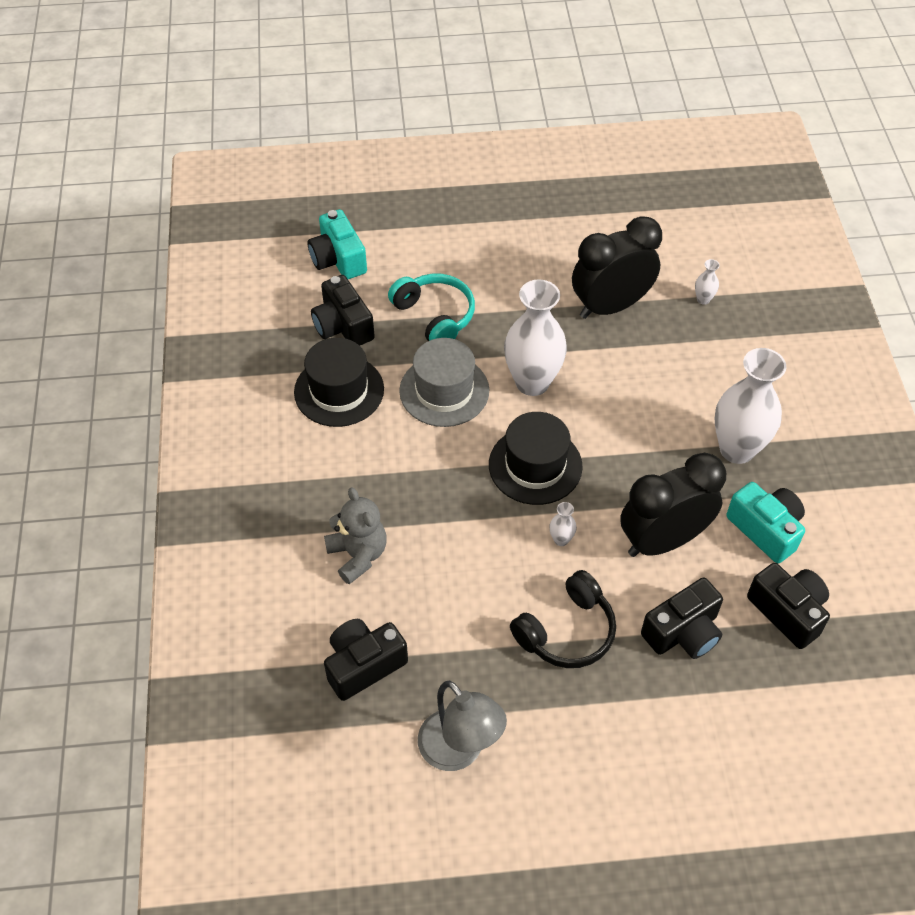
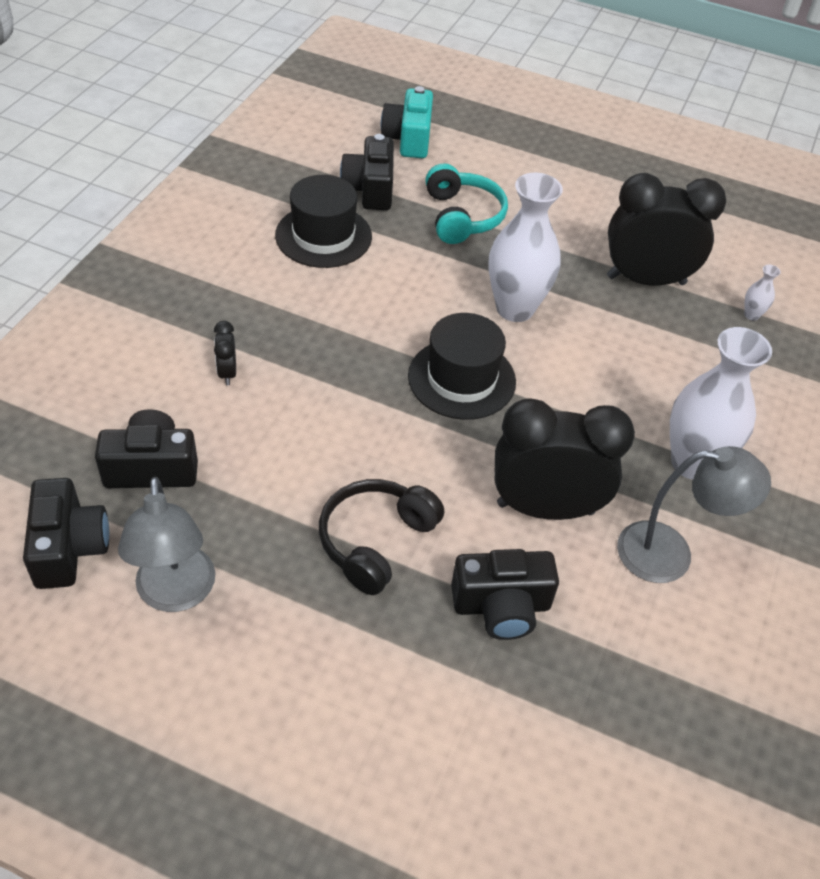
camera: 25 degrees right, 5 degrees down
(358, 555) = (227, 373): grey teddy bear -> black clock
(444, 391) = (422, 278): grey hat -> none
(561, 539) = (436, 455): white vase -> none
(567, 631) = (376, 541): black headphones -> black headphones turned 135 degrees clockwise
(765, 529) = (670, 554): turquoise camera -> grey lamp
(788, 612) = (638, 648): black camera -> black camera (69, 547)

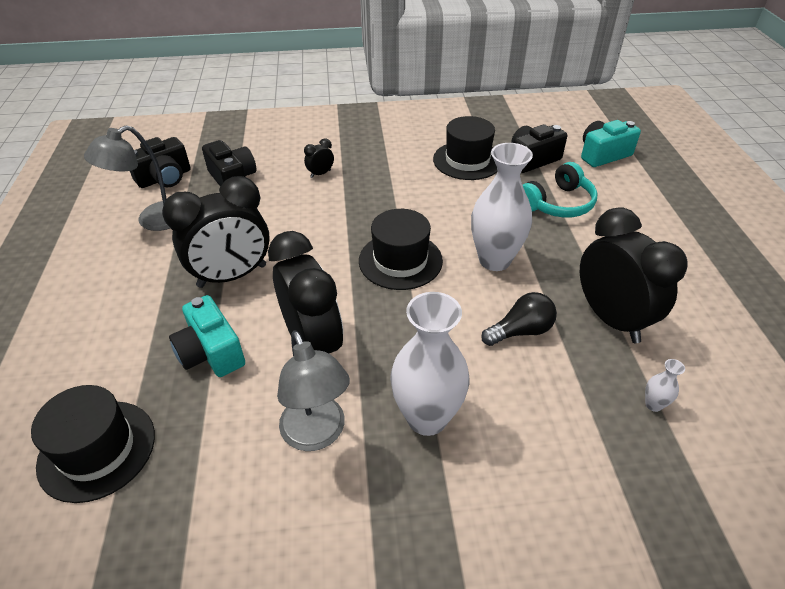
camera: 65 degrees right, 5 degrees down
(376, 541) = (232, 276): black headphones -> black clock
(501, 606) = (211, 352): black camera -> turquoise camera
(592, 762) = (97, 449): none -> black hat
(625, 345) = (520, 331): none -> black light bulb

